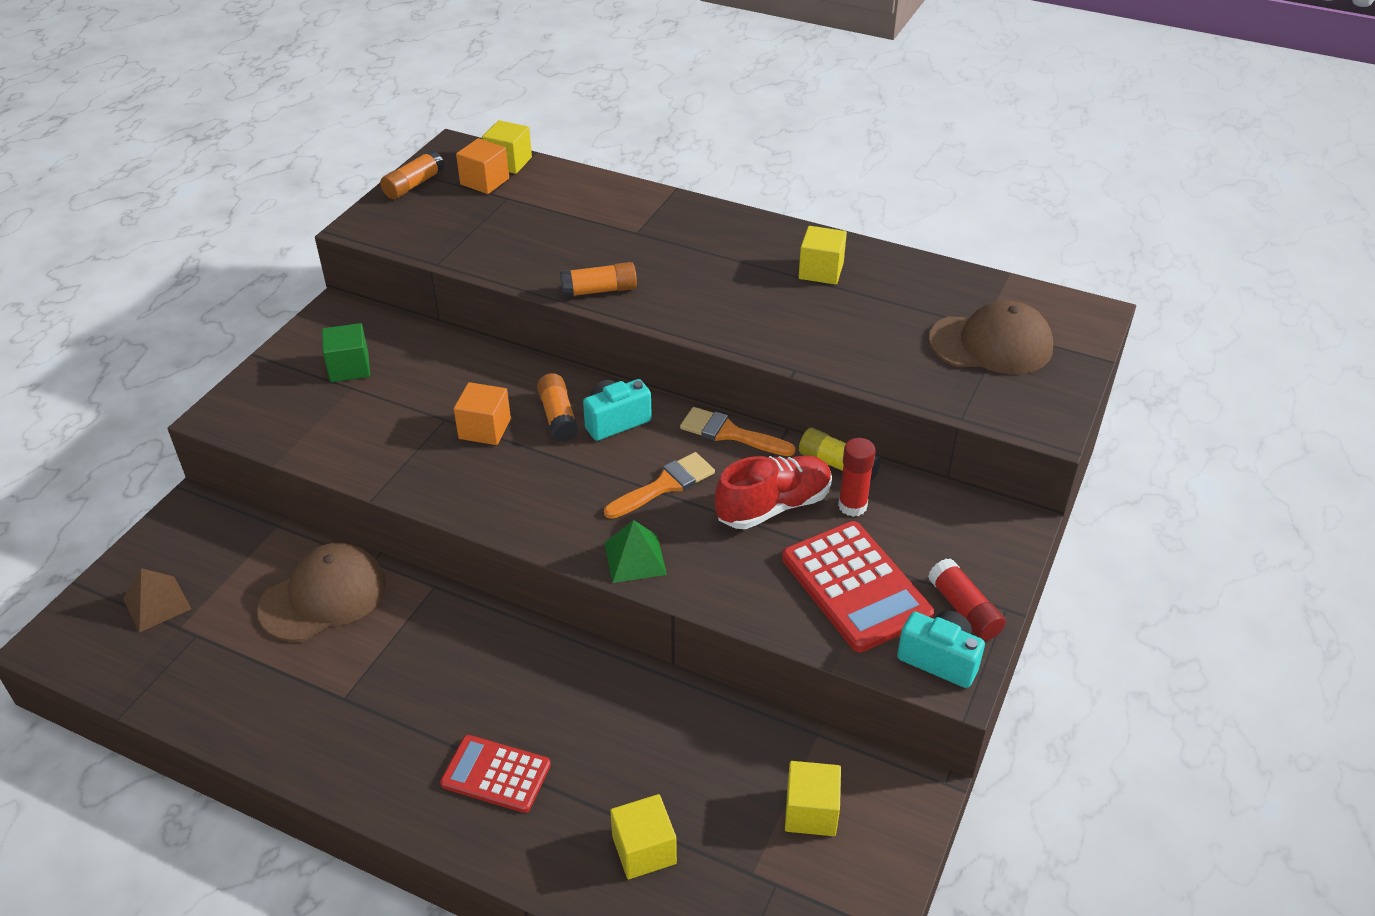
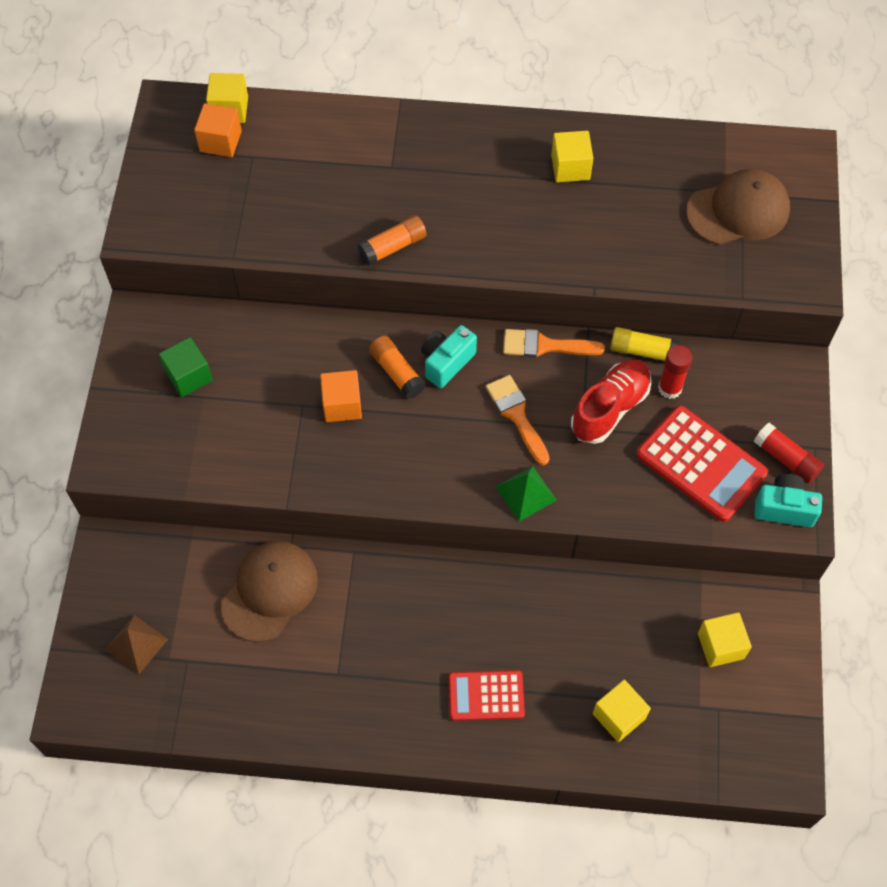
camera: 20 degrees left, 20 degrees up
(413, 185) = (156, 165): orange glue stick -> none
(665, 485) = (517, 415): orange brush -> orange brush turned 60 degrees counterclockwise

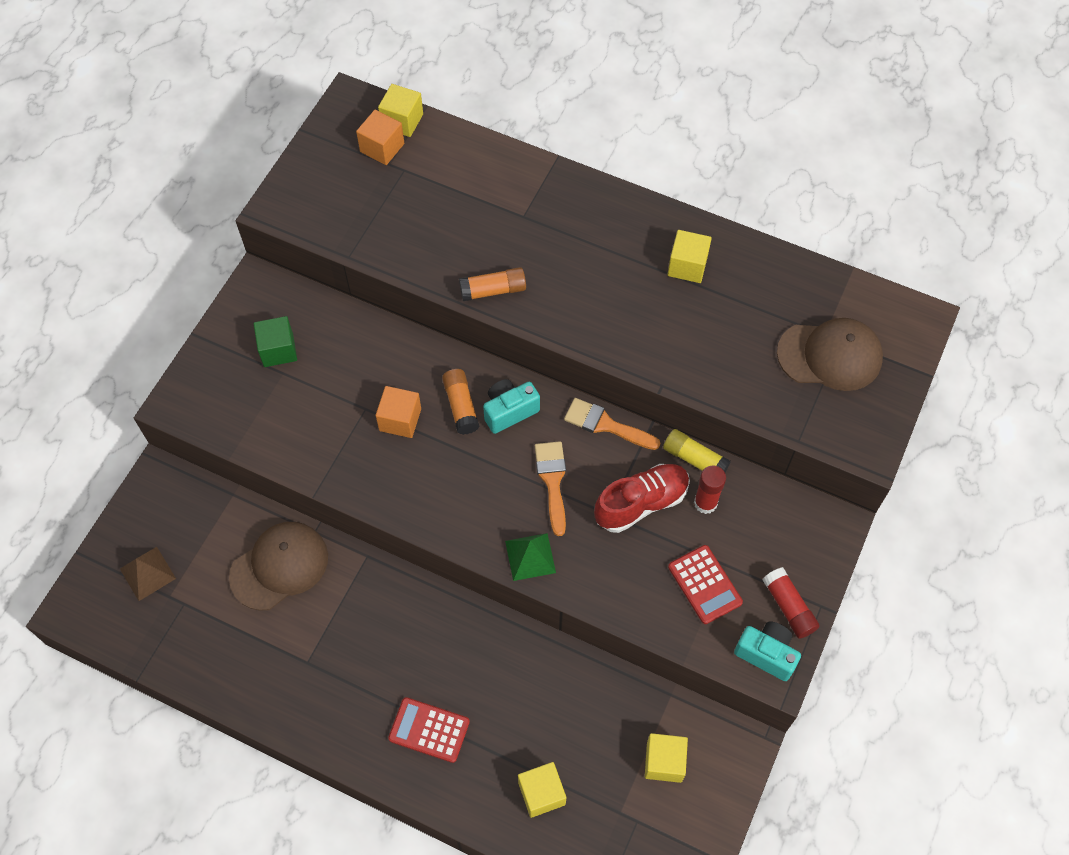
camera: 20 degrees right, 0 degrees up
(701, 464) = (704, 584): red calculator -> red calculator, size x0.63

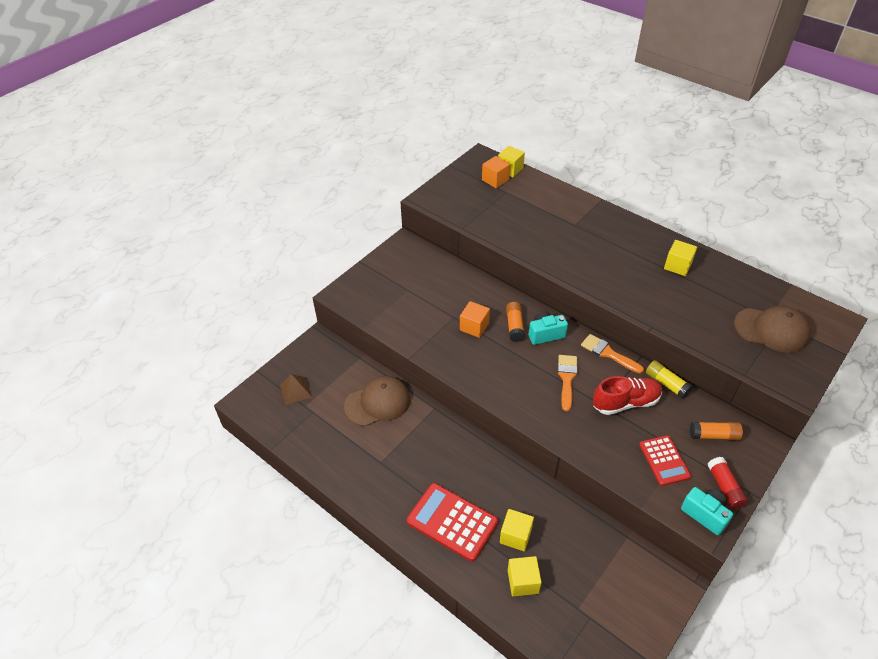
camera: 15 degrees right, 15 degrees down
(278, 350) = (408, 278): green cube -> none
(429, 730) = (452, 522): red calculator -> red calculator, size x1.58
(493, 290) = (549, 258): orange glue stick -> orange glue stick (714, 435)
(530, 556) = (544, 419): green pyramid -> none
(664, 762) = (616, 581): yellow cube -> yellow cube (515, 536)
(705, 503) = (671, 411): red glue stick -> none

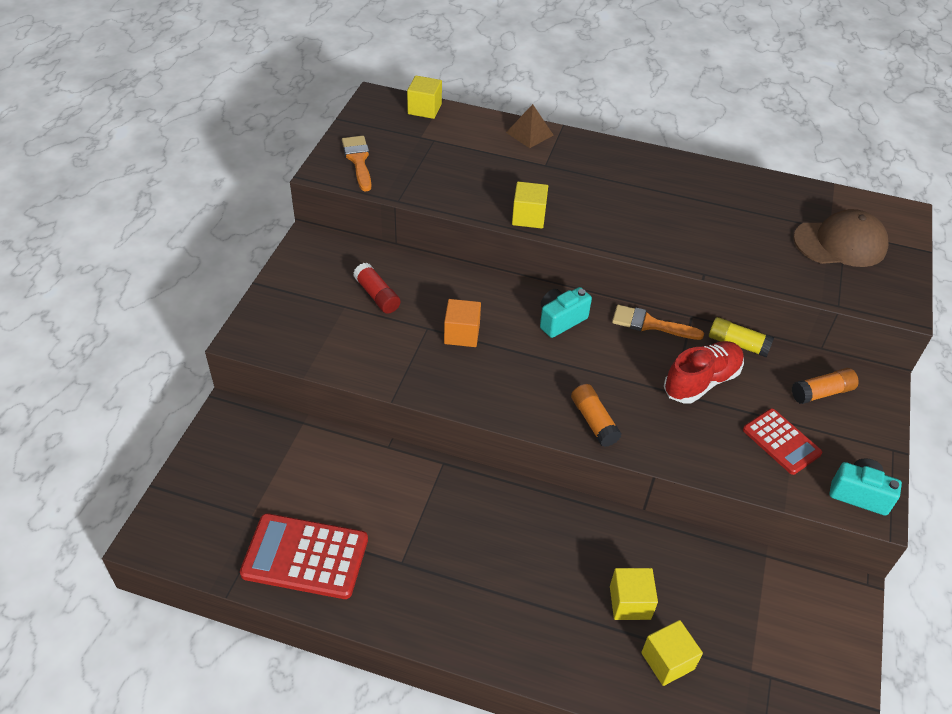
camera: 25 degrees left, 0 degrees up
(295, 390) = (226, 497): brown pyramid -> brown pyramid (530, 133)
(378, 403) = (359, 479): brown cap -> none
(452, 522) = (538, 613): red calculator -> red calculator (305, 556)
(495, 180) = (411, 126): orange cube -> none
(514, 326) = (515, 319): orange glue stick -> orange glue stick (594, 421)
(567, 378) = (615, 371): orange brush -> orange brush (358, 160)
(677, 266) = (696, 190): yellow cube -> yellow cube (528, 217)
(724, 487) = (864, 453): red glue stick -> red glue stick (377, 295)

